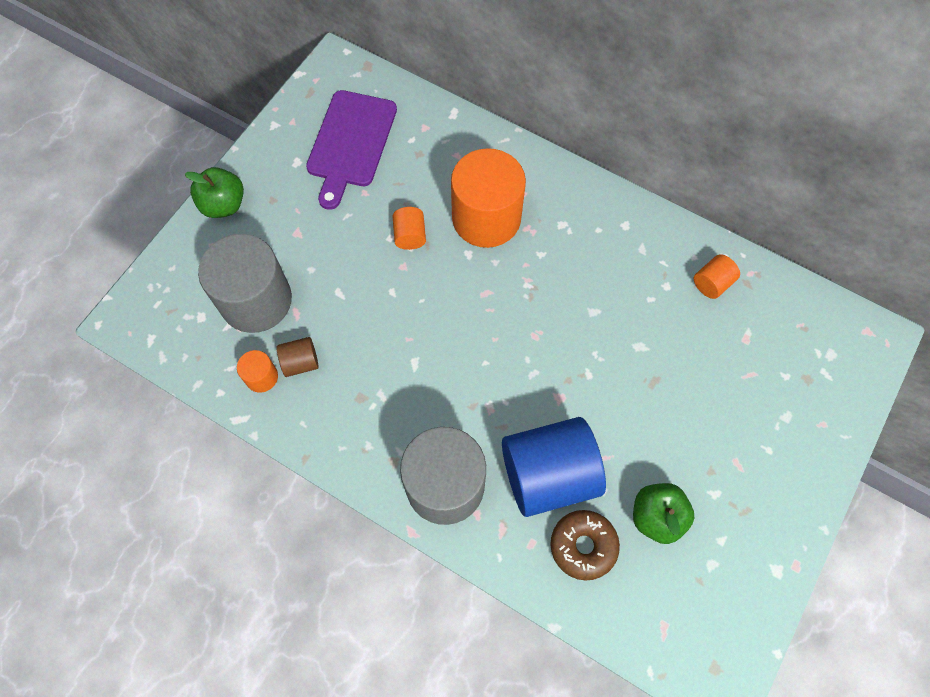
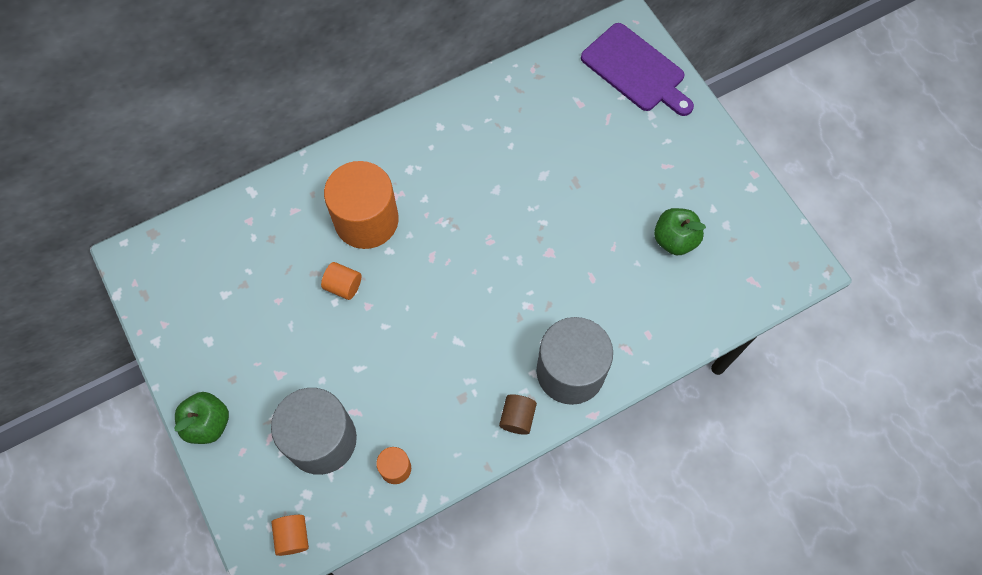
camera: 60 degrees left, 0 degrees up
(300, 362) = (402, 430): brown cylinder -> brown cylinder (517, 418)
(350, 143) = (222, 287): purple cutting board -> purple cutting board (636, 70)
(548, 474) = (604, 294): blue cylinder -> none
(583, 546) = (669, 300): brown donut -> none
(712, 283) = (524, 98): orange cylinder -> orange cylinder (293, 536)

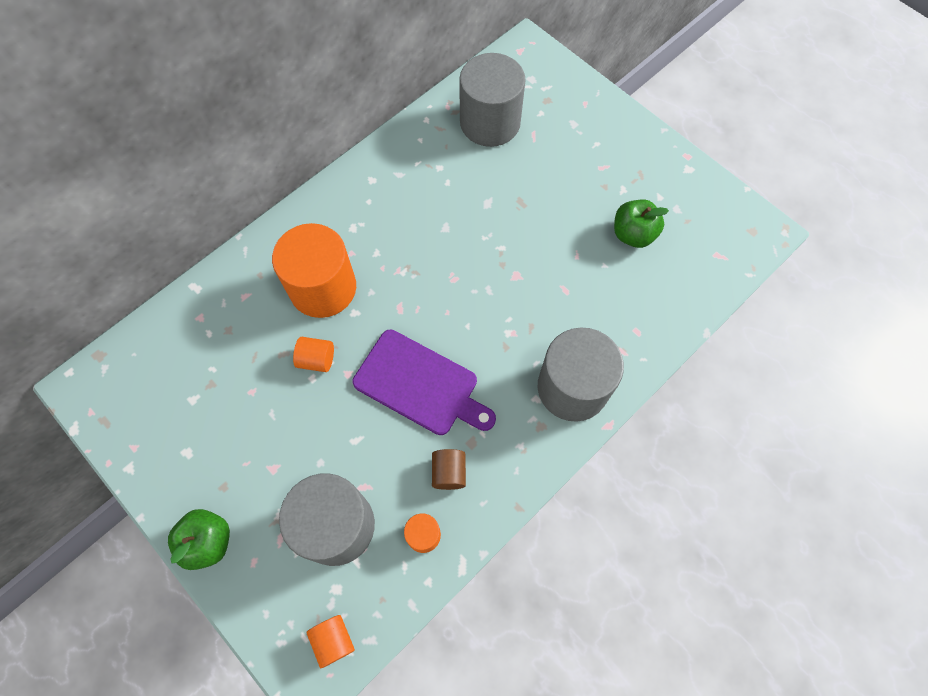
camera: 15 degrees left, 0 degrees up
(517, 418) = (533, 448): brown cylinder -> brown cylinder (449, 472)
(569, 95) = (490, 122): none -> grey cylinder
(636, 70) = (546, 86): purple cutting board -> purple cutting board (420, 385)

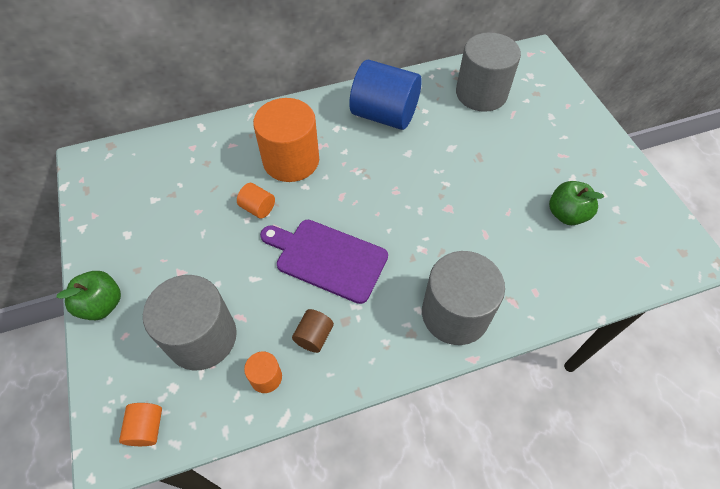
camera: 25 degrees right, 10 degrees down
(398, 190) = (384, 115): none -> blue cylinder
(420, 385) = (327, 258): purple cutting board -> purple cutting board turned 150 degrees clockwise

